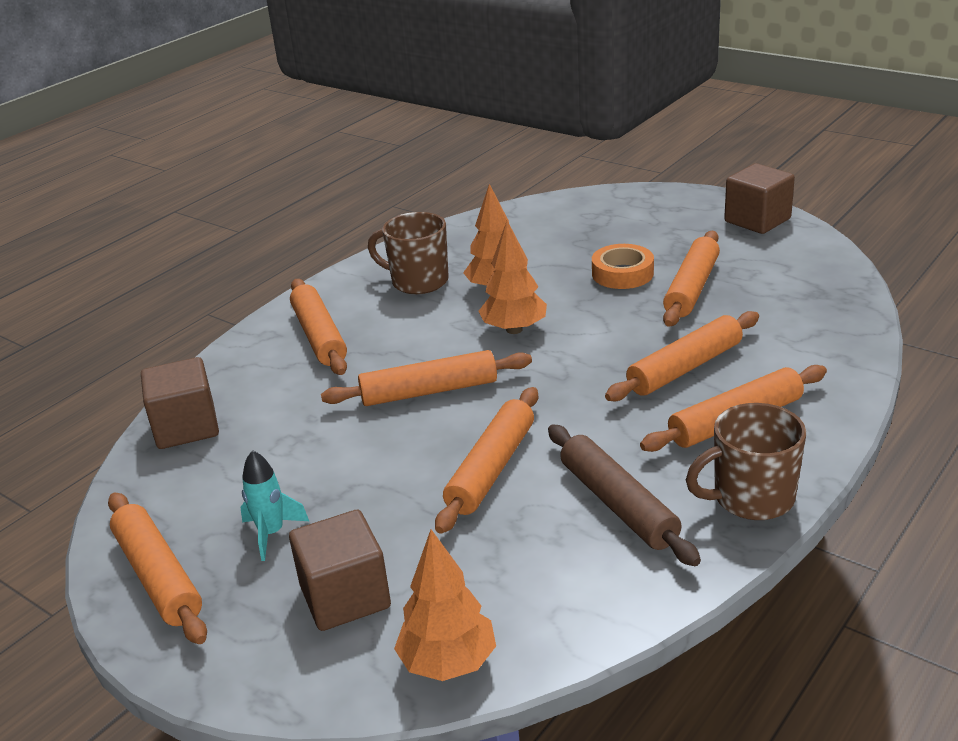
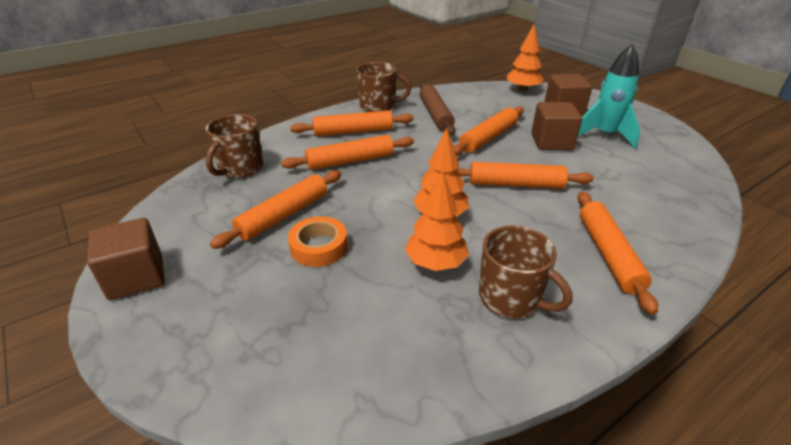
camera: 165 degrees left, 5 degrees up
(158, 576) = (656, 130): orange rolling pin -> none
(186, 427) = (690, 199): brown cube -> brown cube (551, 142)
(272, 533) = (604, 135): turquoise rocket -> turquoise rocket, size x1.72
(820, 320) = (240, 169): none -> brown mug

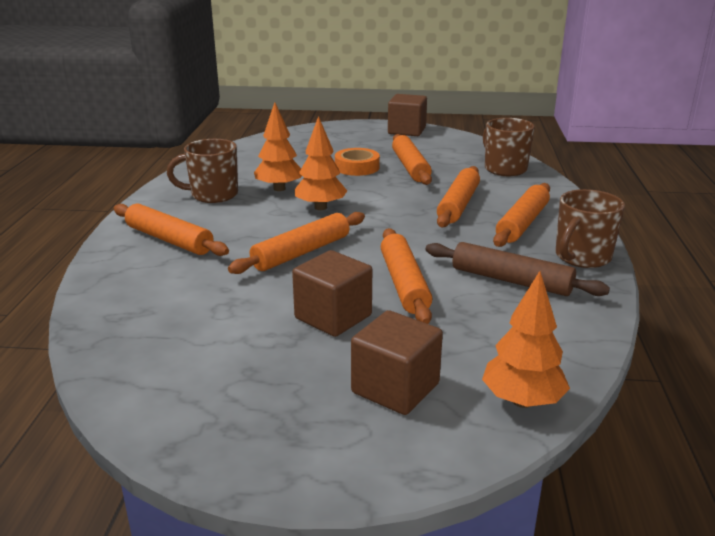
camera: 130 degrees right, 10 degrees down
(604, 135) = (283, 368): turquoise rocket -> none

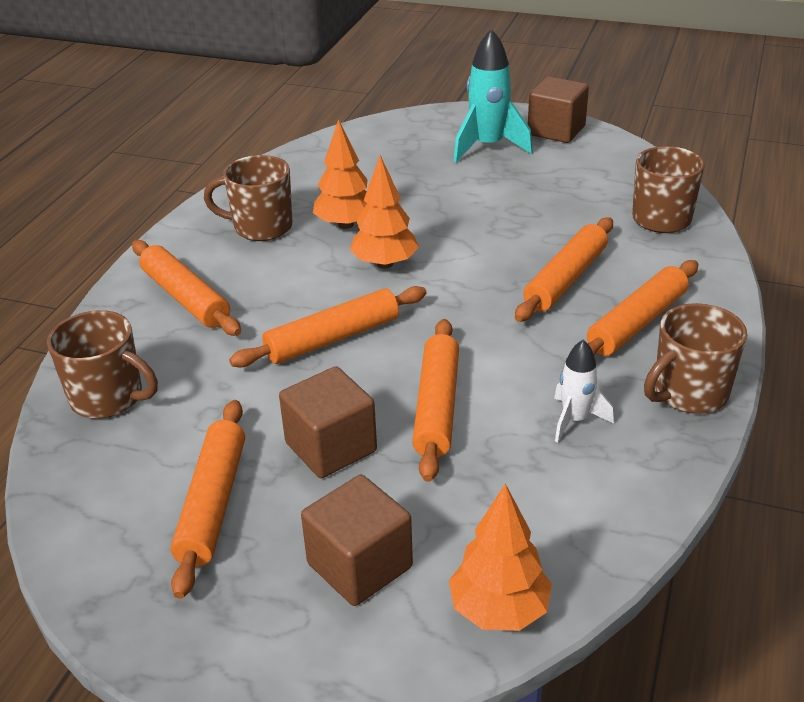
camera: 15 degrees right, 10 degrees up
(128, 307) = (109, 398): none -> brown mug
(357, 167) = (460, 195): orange tape -> none
(363, 142) = (488, 147): none -> turquoise rocket
(410, 167) = (531, 202): orange rolling pin -> orange rolling pin (212, 503)
(511, 280) = (575, 420): brown rolling pin -> white rocket

